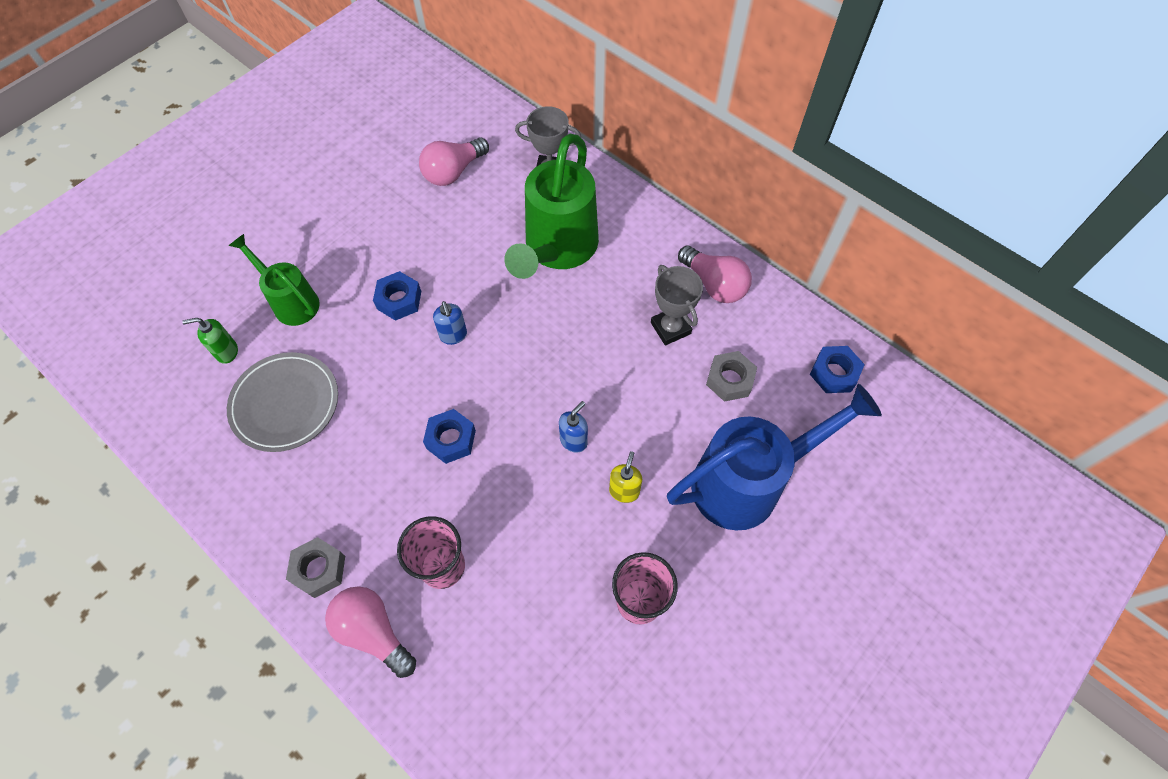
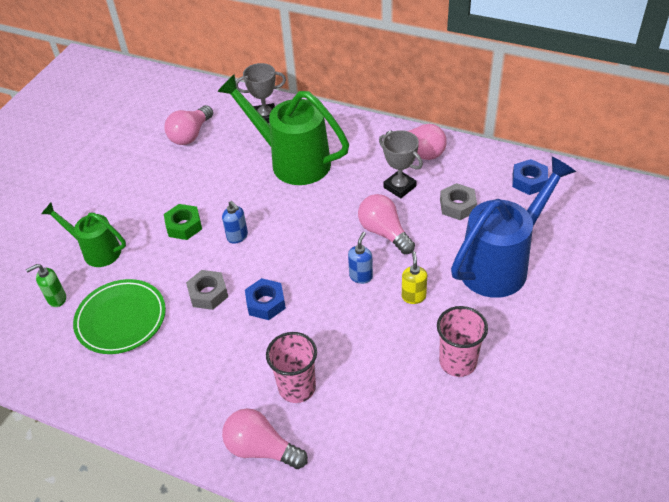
camera: 15 degrees left, 15 degrees down
(285, 404) = (121, 319): grey plate -> green plate
(319, 569) = (198, 421): grey nut -> grey nut (208, 294)
(399, 300) = (184, 226): blue nut -> green nut
(557, 249) = (293, 161): green watering can -> green watering can turned 120 degrees clockwise
(625, 388) = (384, 232): none -> pink light bulb

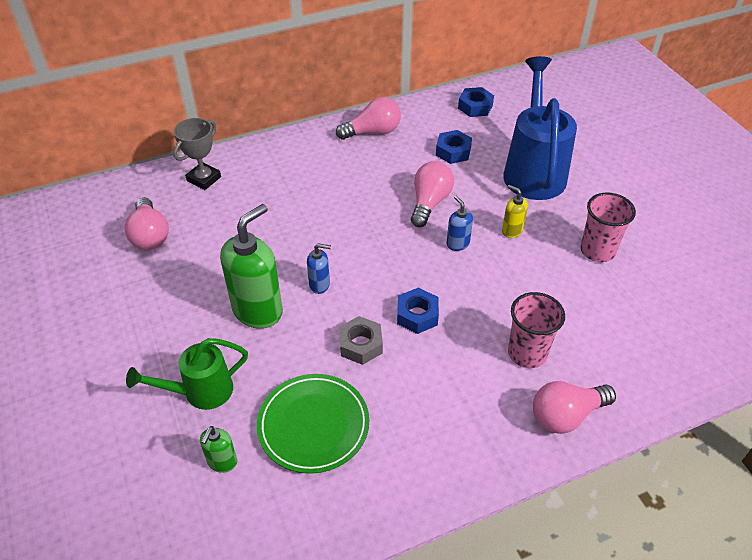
camera: 50 degrees left, 0 degrees up
(184, 226) = (258, 310): green nut -> green soap dispenser
(293, 161) = (281, 198): green watering can -> none
(384, 232) = (429, 202): pink light bulb -> pink light bulb turned 105 degrees clockwise
(399, 187) = (394, 164): grey trophy -> none
(457, 206) = (453, 151): grey nut -> blue nut

